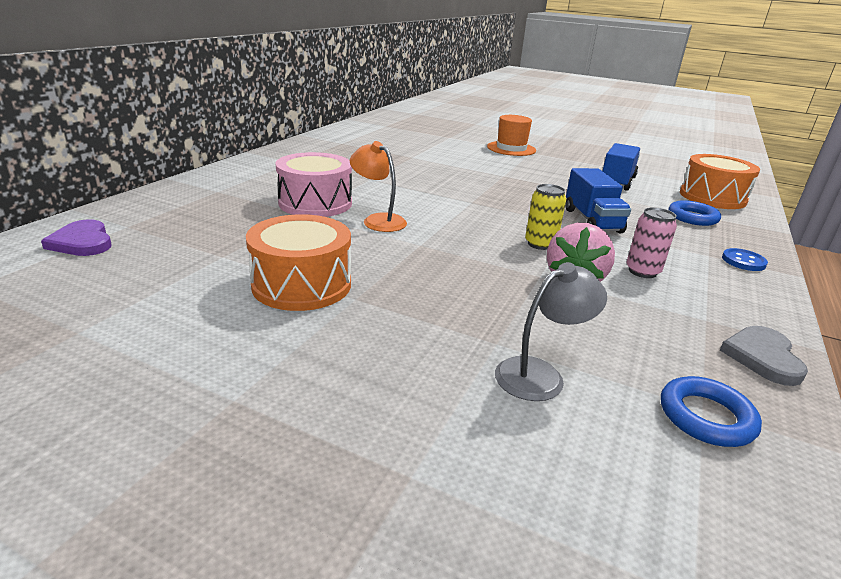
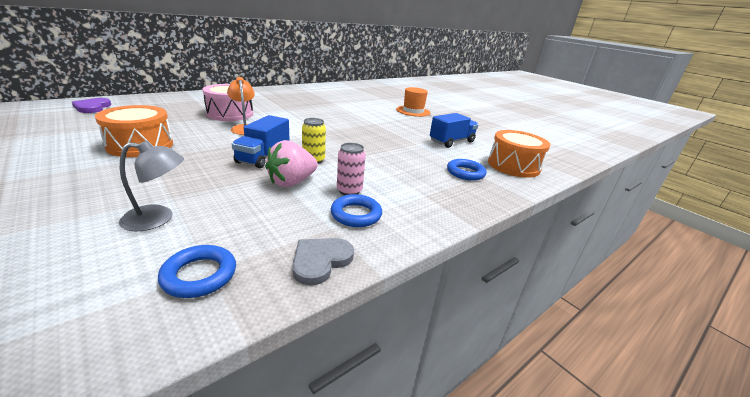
camera: 25 degrees right, 0 degrees up
(592, 221) = (379, 157): blue truck -> blue truck (263, 156)
(697, 296) = (356, 214): none -> blue ring
(743, 261) = (445, 206): blue button -> none

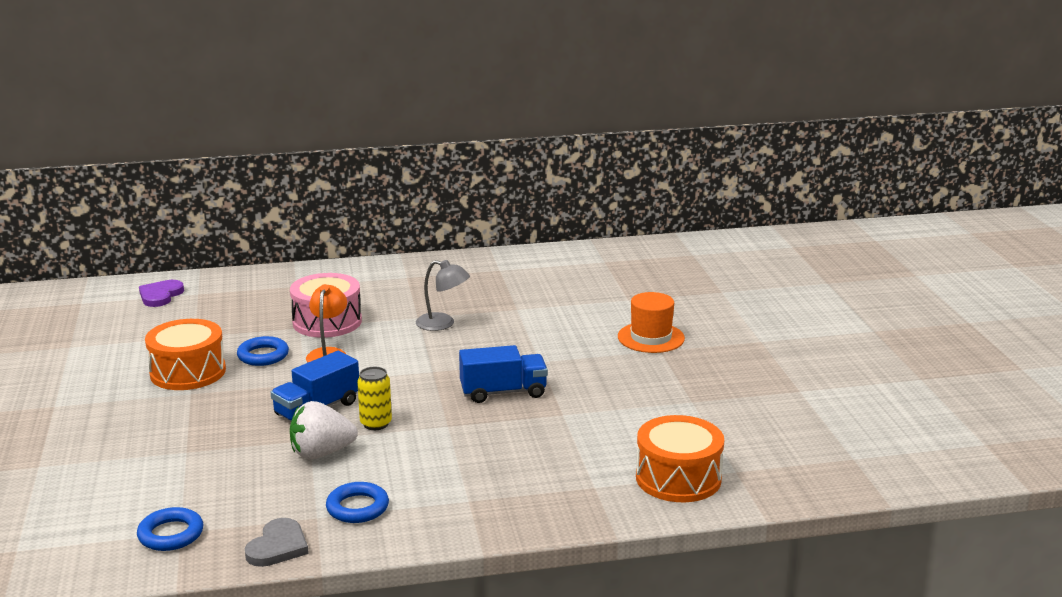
camera: 30 degrees right, 5 degrees down
(158, 218) = (163, 474): grey lamp -> grey lamp (443, 324)
(292, 182) = (321, 453): pink strawberry -> white strawberry
(320, 261) = (278, 546): grey heart -> grey heart turned 135 degrees clockwise
(349, 191) = (379, 476): pink can -> none
(451, 141) = (633, 417): blue truck -> blue truck (503, 392)
(465, 173) = (575, 477): blue ring -> blue ring (263, 355)

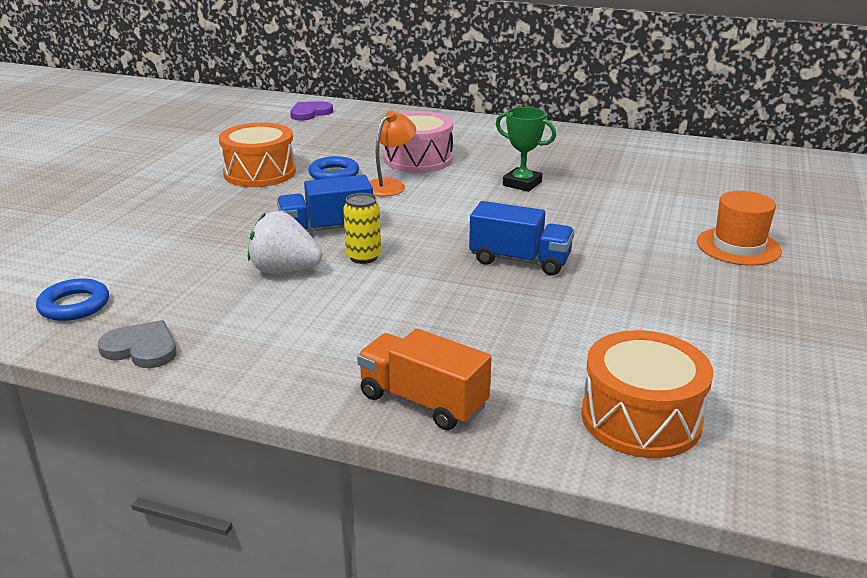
camera: 30 degrees right, 5 degrees up
(278, 546) = (142, 348): grey heart -> grey heart turned 120 degrees counterclockwise
(357, 507) = (255, 334): blue ring -> none
(443, 324) = (522, 184): grey lamp -> green trophy
(532, 513) = (423, 401): none -> orange truck

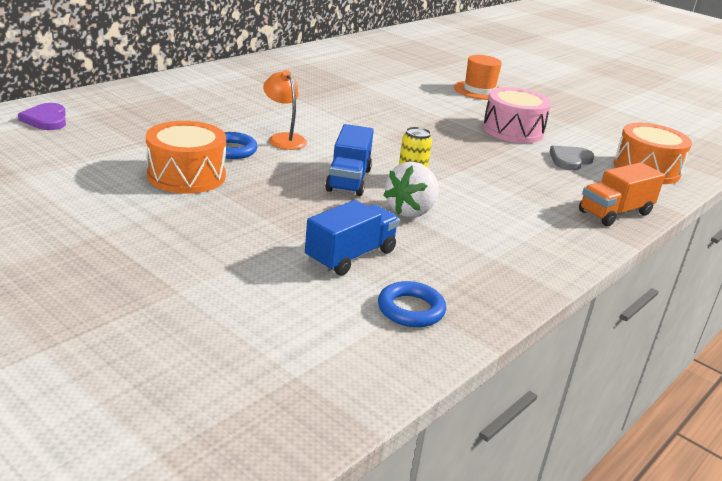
camera: 70 degrees left, 0 degrees up
(142, 348) = (507, 289): grey heart -> grey heart (570, 160)
(418, 159) = (241, 116): pink drum -> pink drum (513, 130)
(519, 260) = (455, 140): blue truck -> blue truck (350, 256)
(522, 184) = (332, 103): green trophy -> none

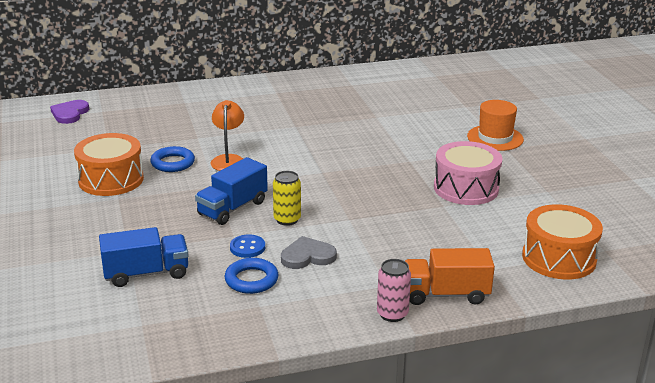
camera: 35 degrees right, 0 degrees up
(411, 211) = (247, 247): white strawberry -> blue button
(411, 309) = (134, 327): blue ring -> blue ring (251, 280)
(570, 160) = (482, 231): grey heart -> grey heart (307, 256)
(602, 238) = (392, 314): none -> pink can

